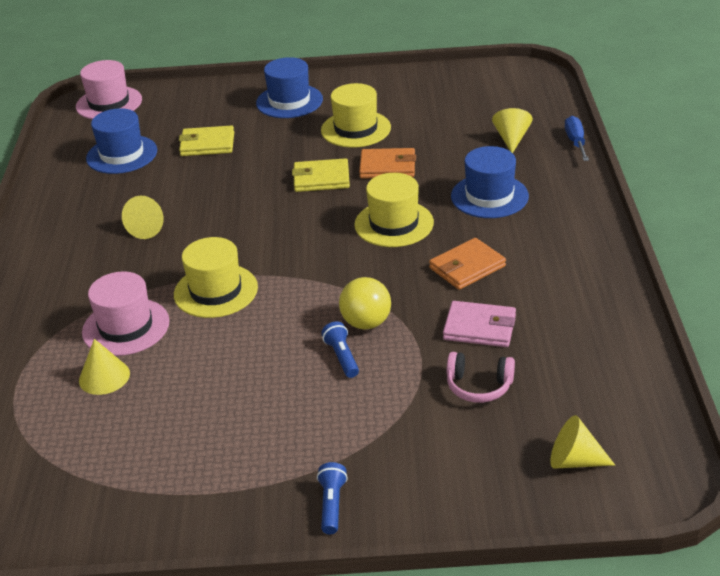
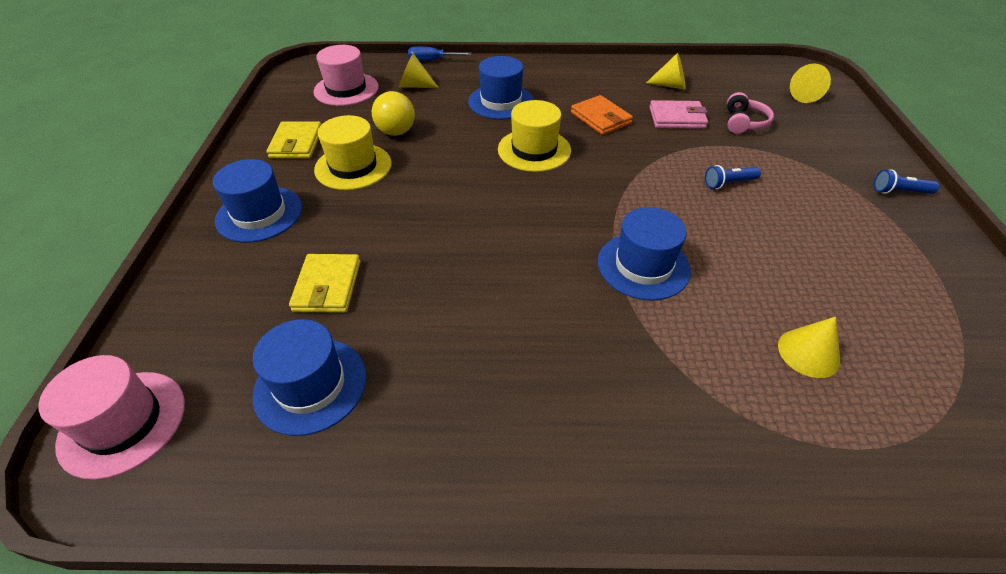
camera: 90 degrees left, 10 degrees up
(126, 327) = (717, 340): pink hat -> pink hat (346, 89)
(148, 228) = (515, 335): yellow cone -> yellow cone (670, 85)
(216, 291) = (643, 266): yellow hat -> blue hat
(321, 179) = (444, 191): yellow wallet -> yellow wallet (296, 143)
(366, 323) = (680, 169): yellow ball -> yellow ball (396, 132)
(387, 167) = (436, 149): orange wallet -> none
(479, 328) = (677, 118): pink wallet -> pink wallet turned 75 degrees clockwise

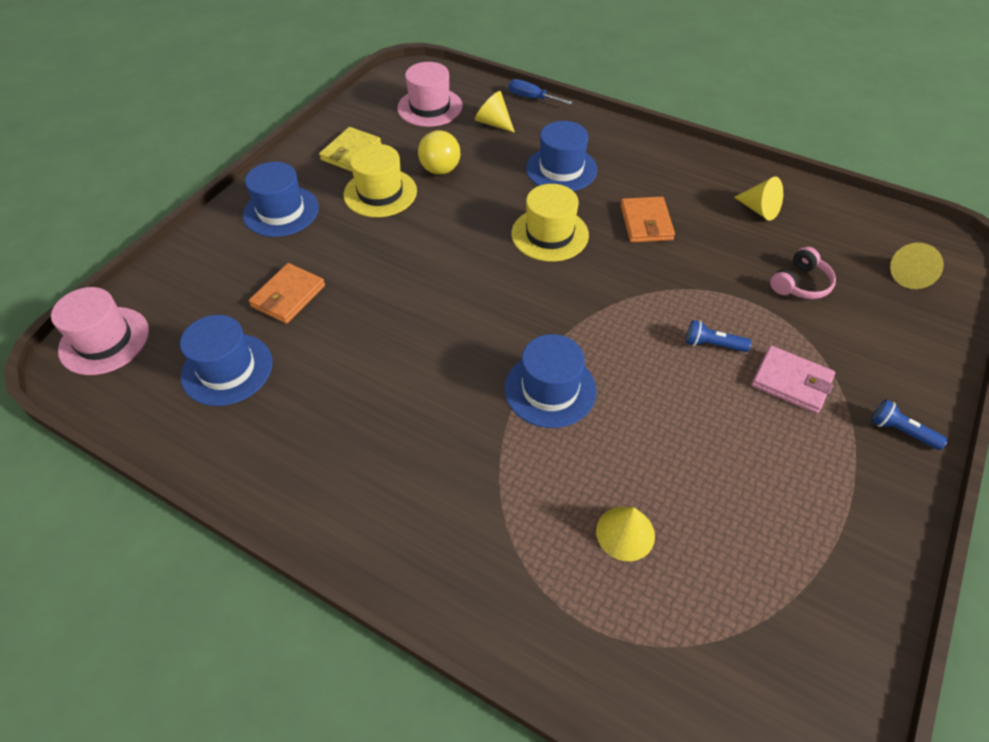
camera: 30 degrees right, 5 degrees up
(327, 286) = (288, 296): yellow wallet -> orange wallet
(677, 118) = (729, 251): pink wallet -> pink wallet (791, 382)

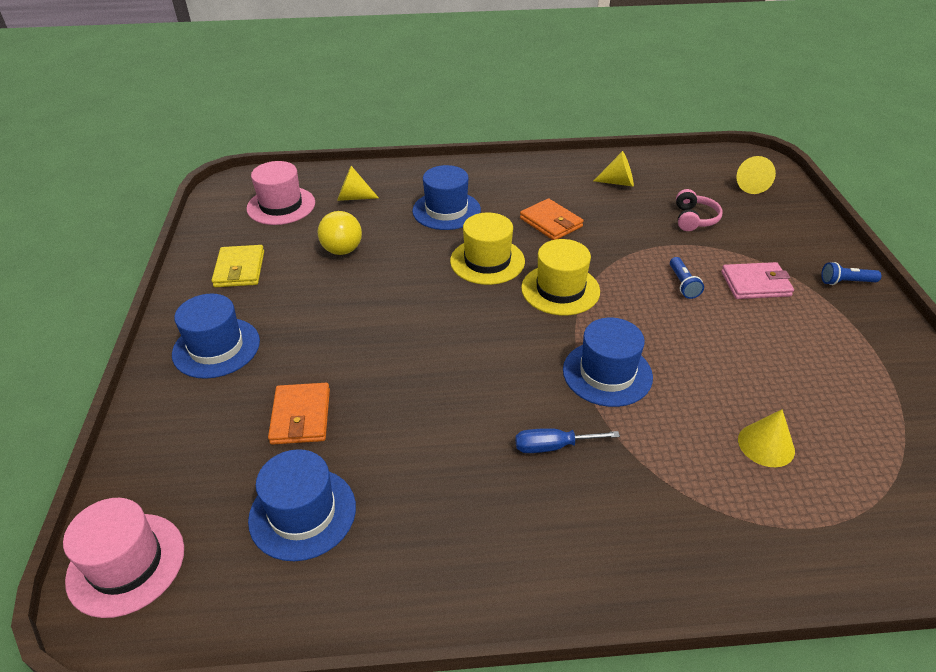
camera: 35 degrees left, 10 degrees down
(380, 193) = (304, 291): yellow hat -> yellow hat (560, 289)
(532, 98) = (367, 168): blue screwdriver -> blue screwdriver (553, 446)
(712, 344) = (683, 284): blue flashlight -> blue flashlight turned 75 degrees counterclockwise

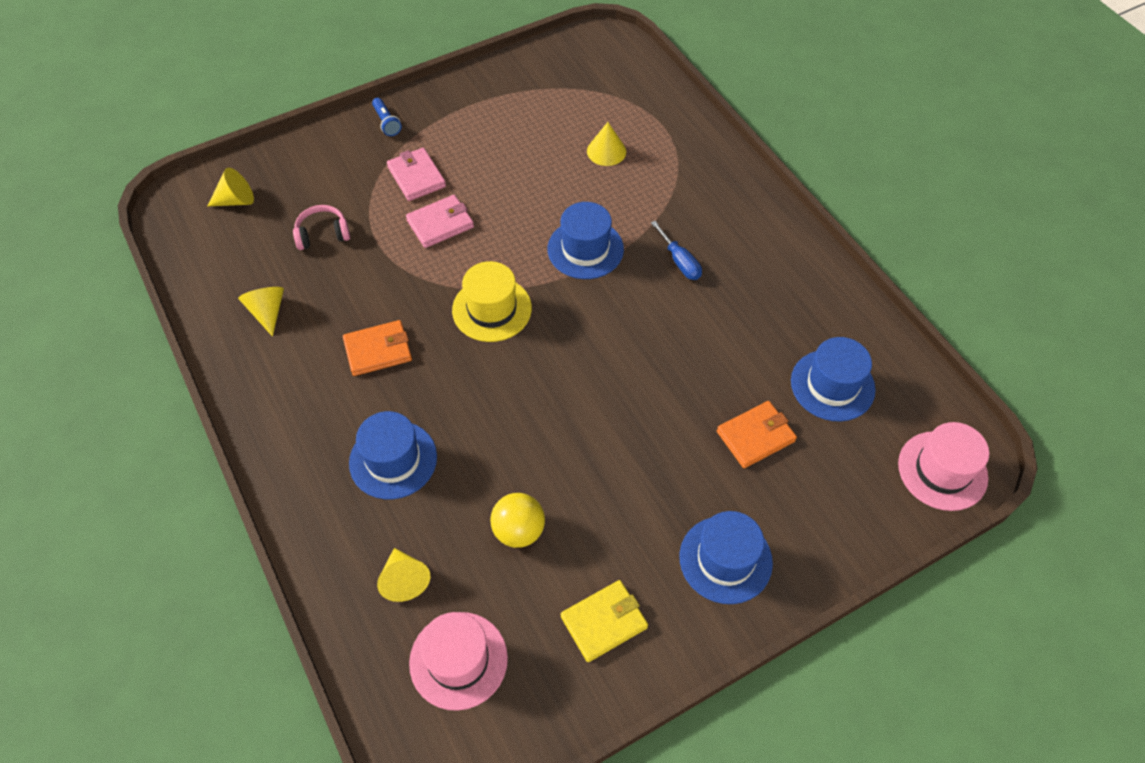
camera: 115 degrees left, 15 degrees up
(487, 261) = (474, 383): yellow hat -> none
(551, 222) = (378, 350): orange wallet -> orange wallet turned 45 degrees clockwise
(683, 284) = (440, 224): blue flashlight -> pink wallet

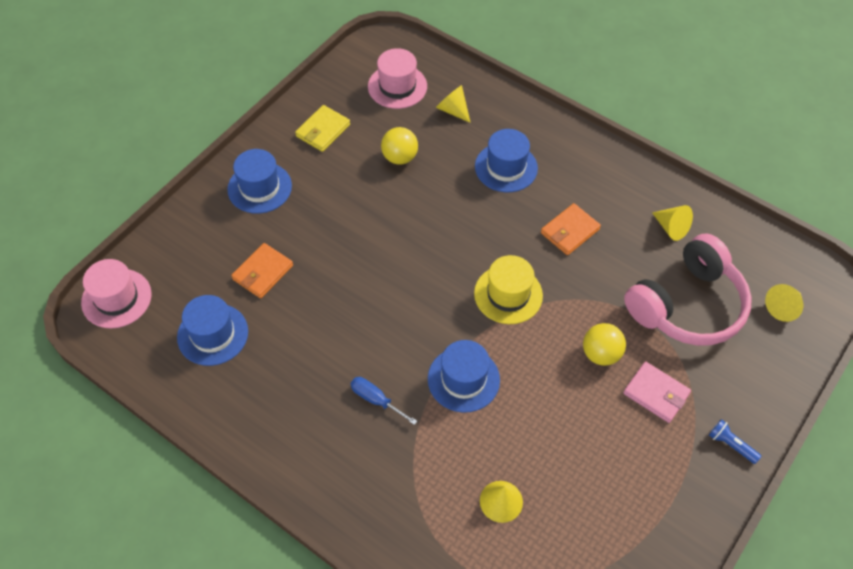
camera: 155 degrees right, 0 degrees up
(322, 234) = (687, 305): pink headphones -> pink headphones, size x2.30
(440, 224) = (600, 354): pink wallet -> yellow ball

